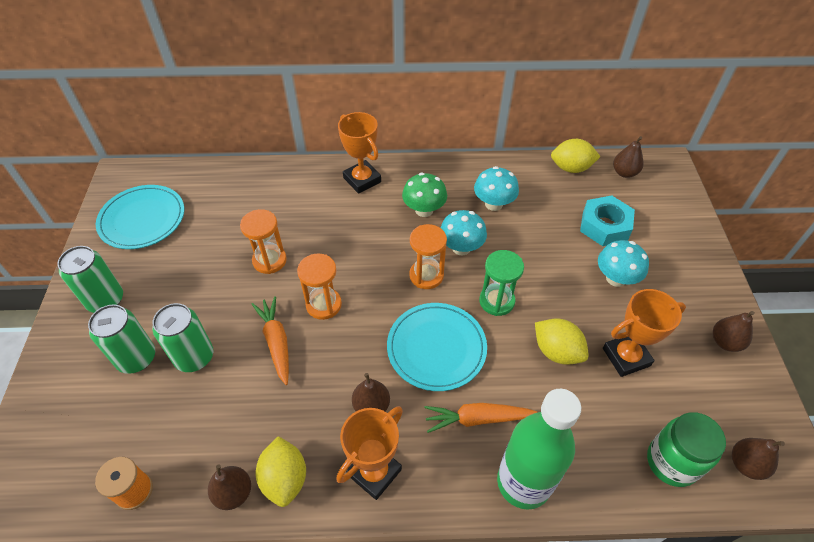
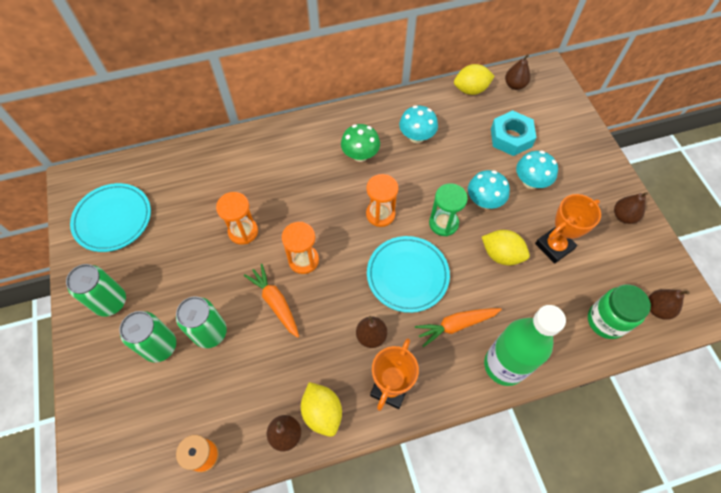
camera: 15 degrees left, 10 degrees up
(362, 180) = (298, 138): orange trophy -> none
(461, 247) = (401, 183): turquoise mushroom -> turquoise mushroom (484, 201)

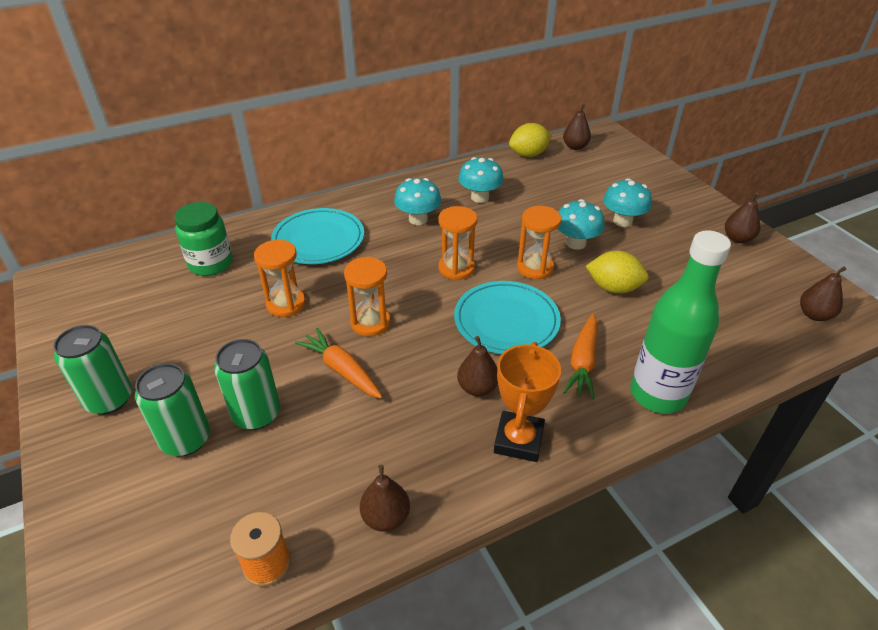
camera: 10 degrees left, 20 degrees down
(113, 219) = (108, 312): turquoise plate -> turquoise plate (318, 240)
(322, 412) = (432, 482): yellow lemon -> none
(360, 155) = (418, 219): green mushroom -> turquoise mushroom
(443, 223) = (535, 268): green hourglass -> orange hourglass
(456, 325) = (583, 362): orange carrot -> orange carrot turned 45 degrees counterclockwise
(511, 137) = (586, 187): turquoise nut -> none
(554, 246) = (671, 273): orange trophy -> none
(606, 321) = (761, 334): green jar -> green jar (211, 264)

